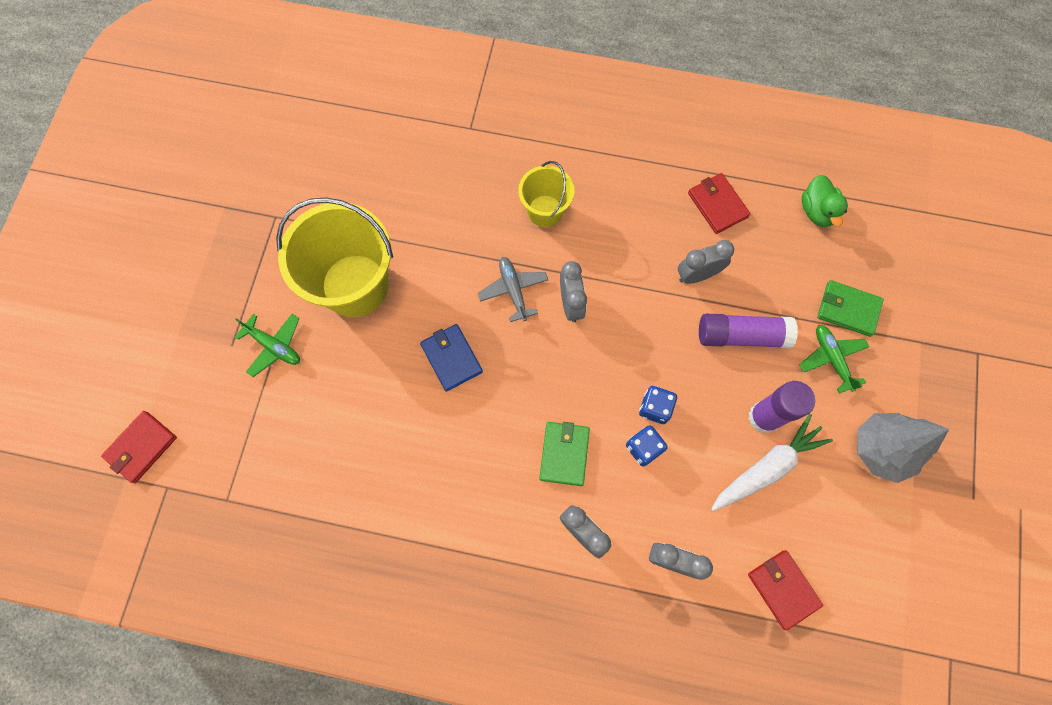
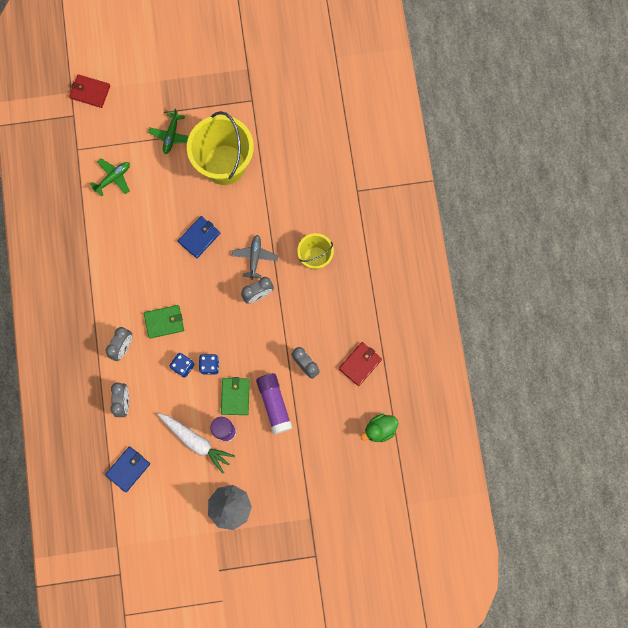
camera: 70 degrees right, 5 degrees up
(513, 290) = (255, 257): grey plane -> grey plane turned 45 degrees counterclockwise
(783, 589) = (128, 469): red wallet -> blue wallet
(831, 359) = (278, 463): green plane -> green plane (113, 178)
(848, 309) = (316, 466): green wallet -> green wallet (235, 396)

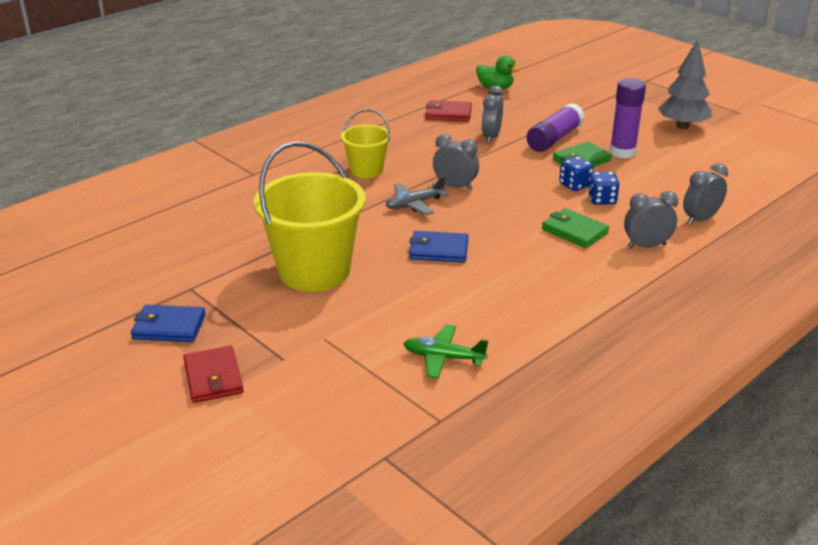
camera: 125 degrees left, 45 degrees down
(90, 92) = (320, 459): red wallet -> red wallet (213, 377)
(128, 469) = (754, 188): blue wallet -> blue wallet (169, 327)
(171, 135) = (316, 334): green plane -> none
(196, 441) = (660, 163): white carrot -> none

